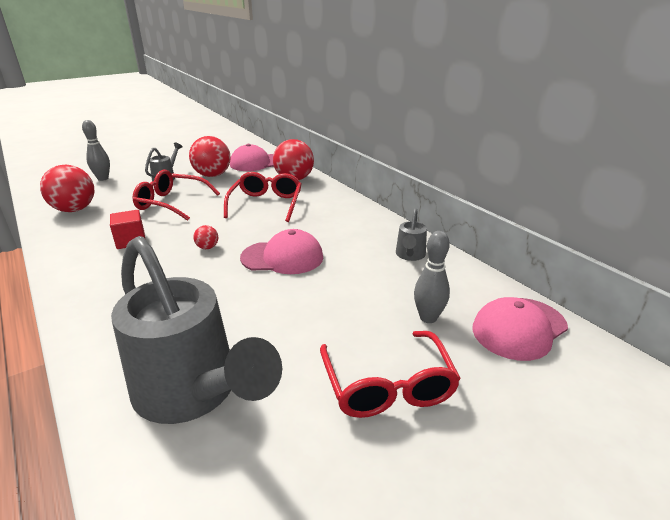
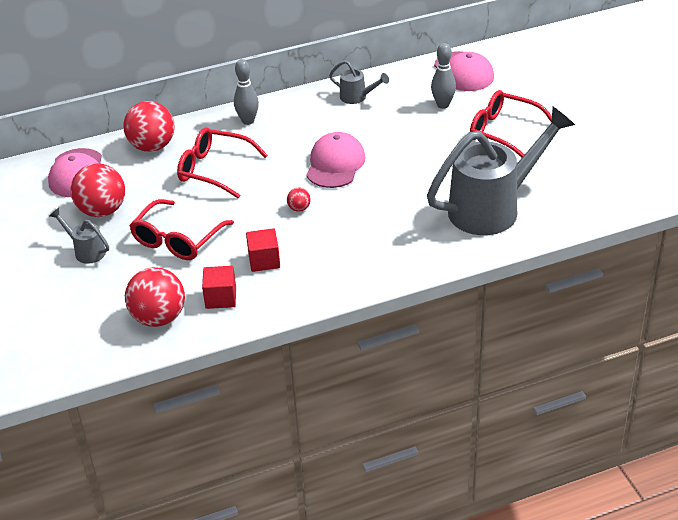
camera: 75 degrees left, 10 degrees up
(87, 229) = (221, 298): none -> red cube
(103, 178) = (57, 310): grey bowling pin -> grey bowling pin (248, 121)
(388, 386) = (503, 132): red glasses -> red glasses turned 150 degrees counterclockwise

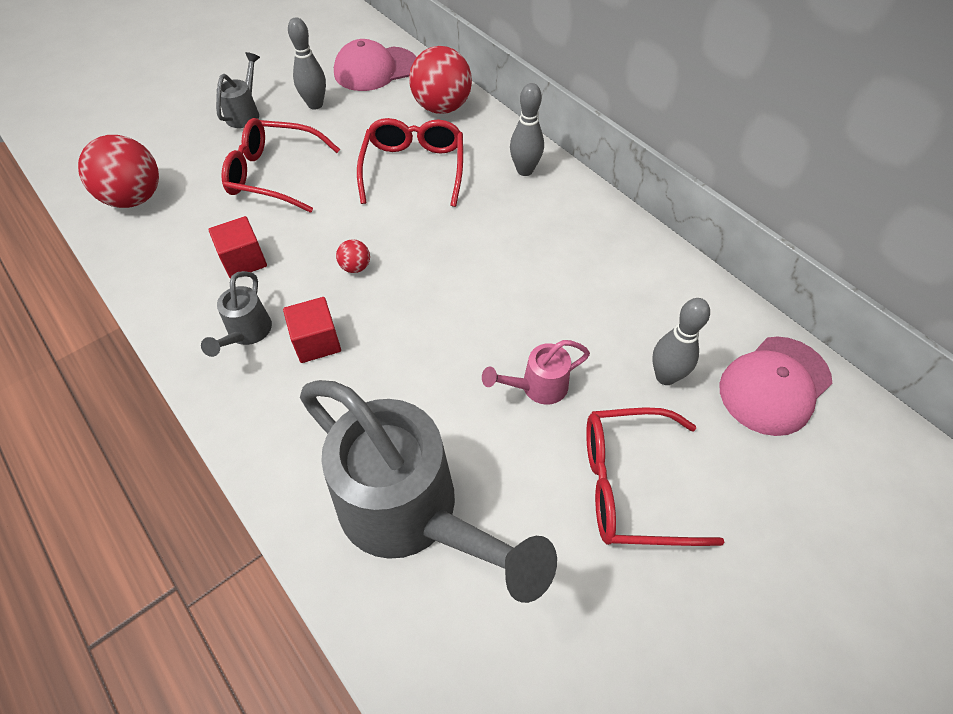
camera: 70 degrees right, 15 degrees up
(102, 211) = (315, 104): red ball -> grey bowling pin
(221, 298) = (171, 240): red cube -> red cube (317, 342)
(335, 164) = (463, 280): pink cap -> none
(357, 97) = (631, 265): grey watering can -> grey watering can (247, 333)
(430, 150) = (537, 387): none -> pink watering can
(503, 132) = (630, 485): red glasses -> red glasses turned 105 degrees counterclockwise

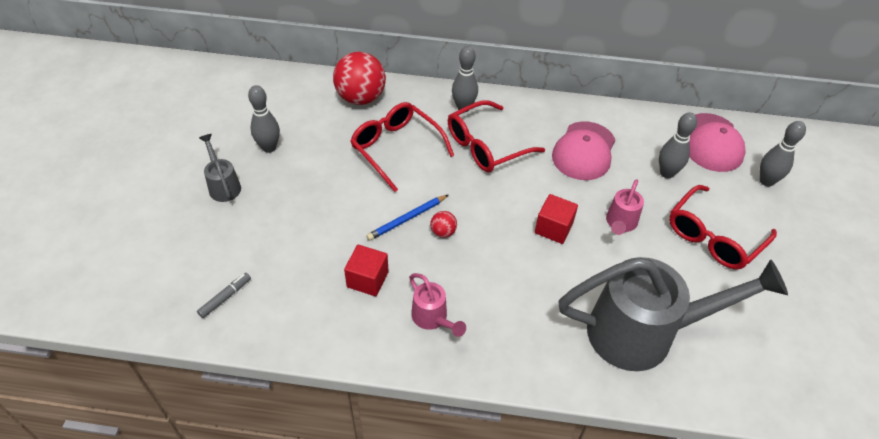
camera: 45 degrees left, 5 degrees down
(135, 198) = (225, 297): red ball -> grey marker
(247, 333) = (432, 318): grey watering can -> pink watering can
(274, 174) = (308, 213): red glasses -> red glasses (486, 146)
(317, 342) = (480, 290): red cube -> red cube (553, 228)
(341, 234) = (407, 219): none -> blue pencil
(375, 69) = (278, 97): pink cap -> pink cap (584, 151)
(793, 479) = (766, 181): none -> grey bowling pin

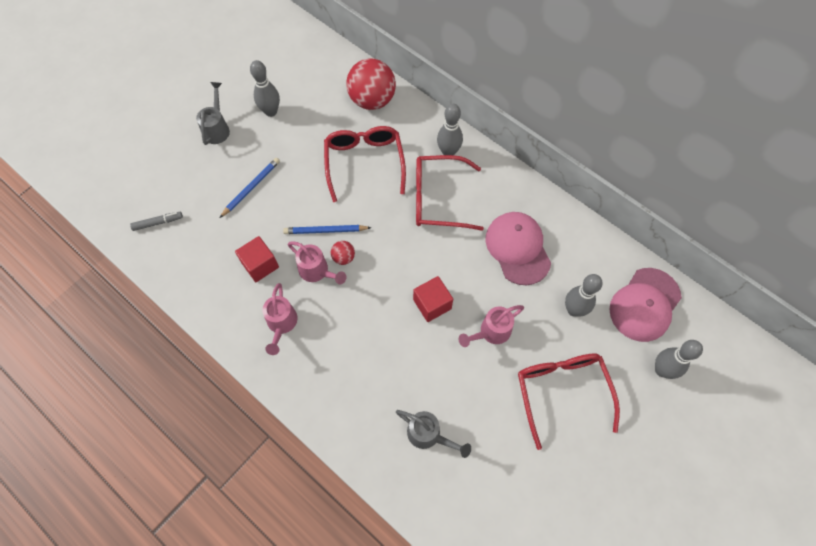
camera: 35 degrees right, 15 degrees up
(302, 219) = (251, 188): none -> blue pencil
(428, 256) = (317, 271): none -> pink watering can
(584, 151) = (517, 248): pink cap -> pink cap turned 105 degrees clockwise
(644, 333) = (428, 435): grey watering can -> grey watering can, size x0.43
(713, 237) = (562, 392): red glasses -> red glasses turned 90 degrees clockwise

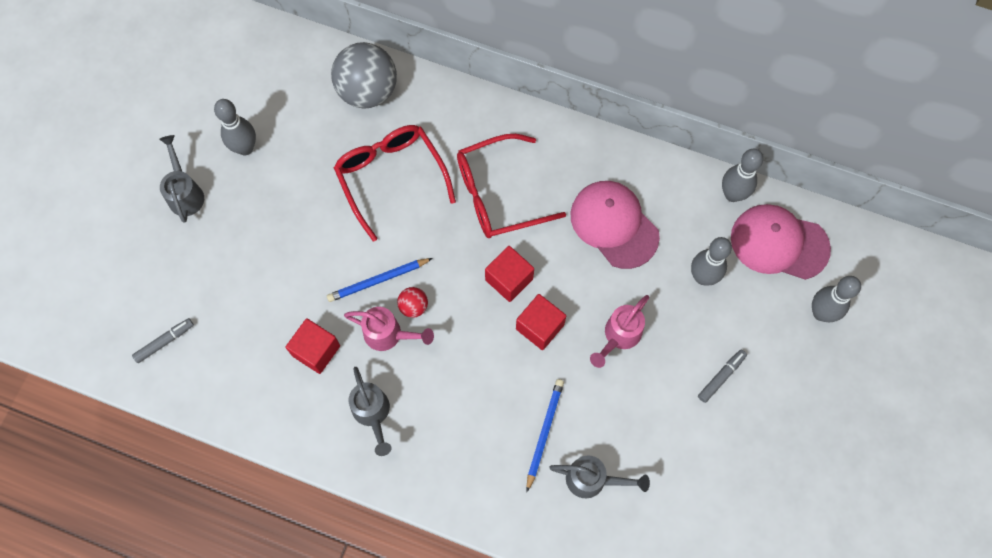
camera: 20 degrees left, 5 degrees up
(251, 188) = (263, 257): blue pencil -> blue pencil (544, 433)
(281, 324) = (372, 413): pink watering can -> grey watering can
(372, 100) = (368, 91): red ball -> grey ball
(422, 262) = (509, 279): none -> red cube
(448, 152) = (488, 130): grey bowling pin -> grey bowling pin (732, 194)
(562, 392) = (721, 377): red glasses -> grey marker
(645, 305) = (779, 243): pink cap -> pink cap turned 90 degrees clockwise

